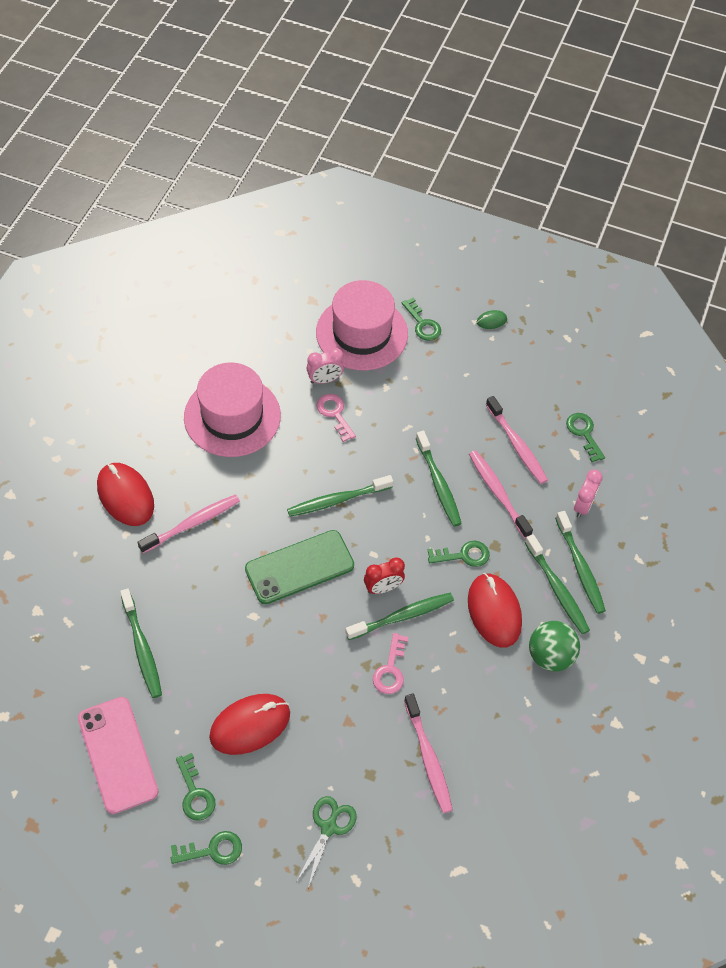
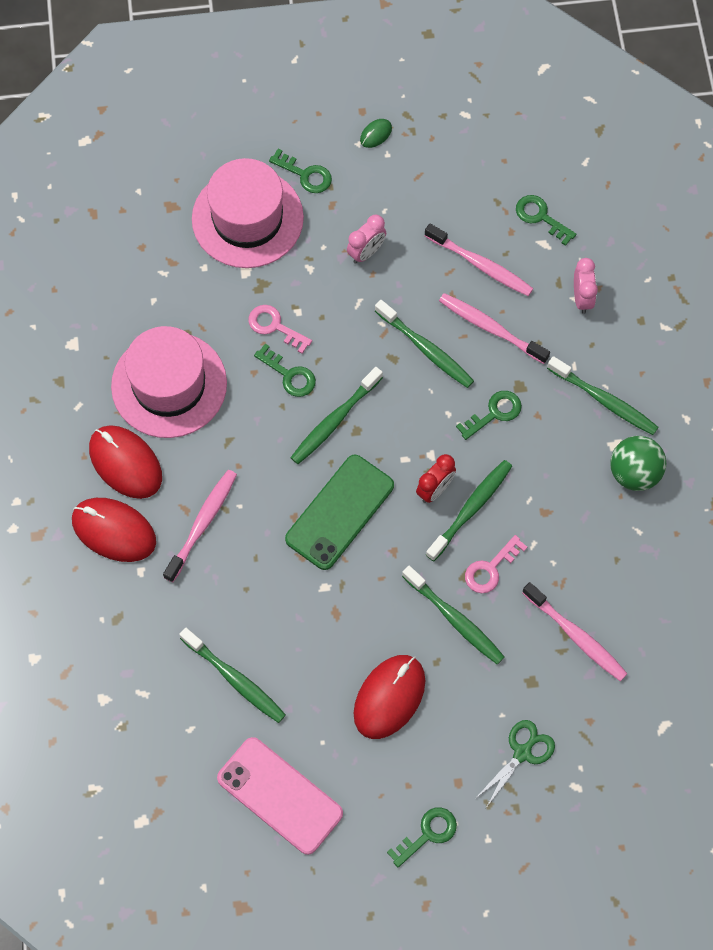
camera: 25 degrees left, 10 degrees up
(195, 793) = (377, 790): green key -> green key (289, 375)
(325, 380) = (241, 293): pink clock -> pink clock (366, 252)
(328, 827) = (522, 752): green scissors -> green scissors turned 45 degrees clockwise
(390, 669) = (491, 568): pink key -> pink key turned 60 degrees clockwise
(494, 611) = (556, 456): red mouse -> red mouse (125, 463)
(580, 567) = (614, 366): green toothbrush -> green toothbrush (455, 619)

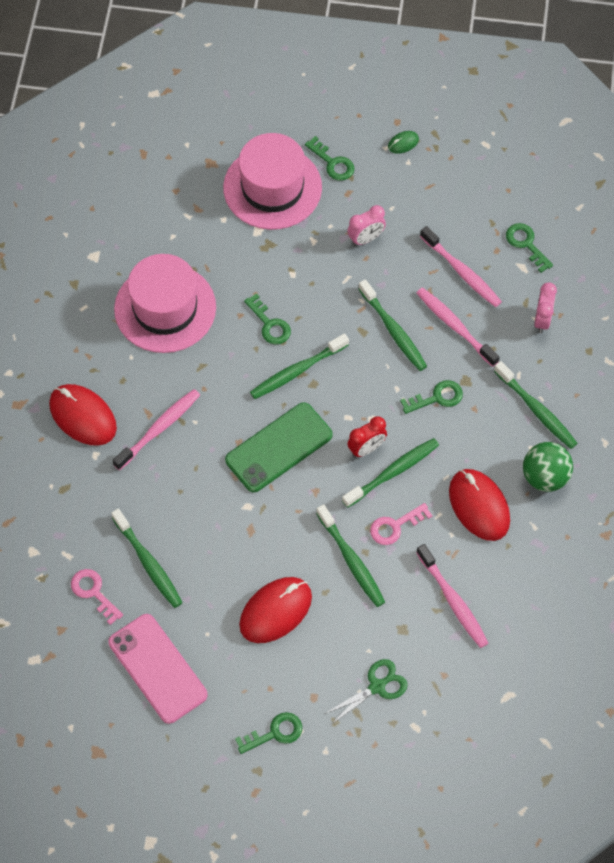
camera: 15 degrees right, 5 degrees down
(125, 463) = (109, 363): red mouse -> red mouse (479, 506)
(275, 326) = (269, 282): pink key -> pink key (94, 592)

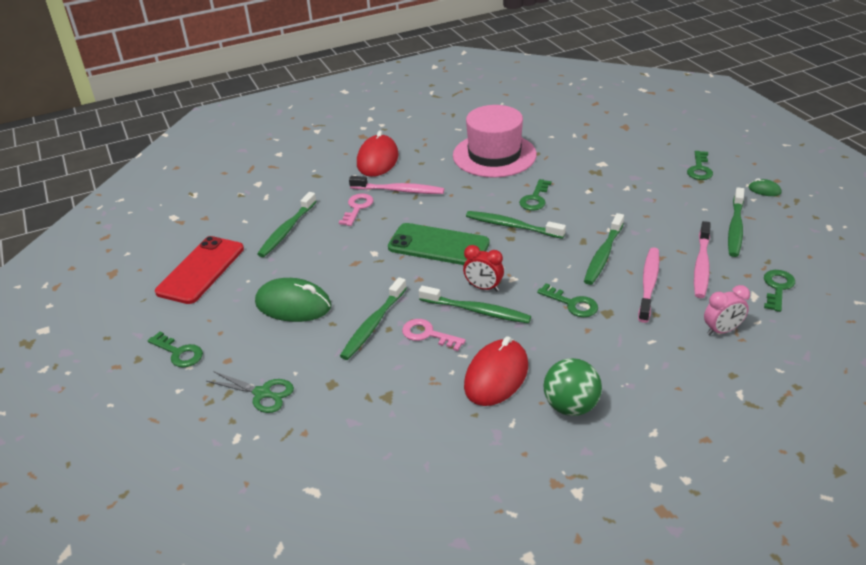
camera: 60 degrees right, 25 degrees down
(94, 592) = (244, 218): pink key -> pink key (357, 208)
(157, 668) = (201, 270): pink phone -> red phone
(272, 187) = (642, 155): pink hat -> none
(275, 611) = (293, 305): red mouse -> green mouse
(366, 239) = (661, 208): pink clock -> none
(453, 601) = (385, 403): pink toothbrush -> none
(537, 410) = (631, 368): green toothbrush -> green toothbrush (735, 228)

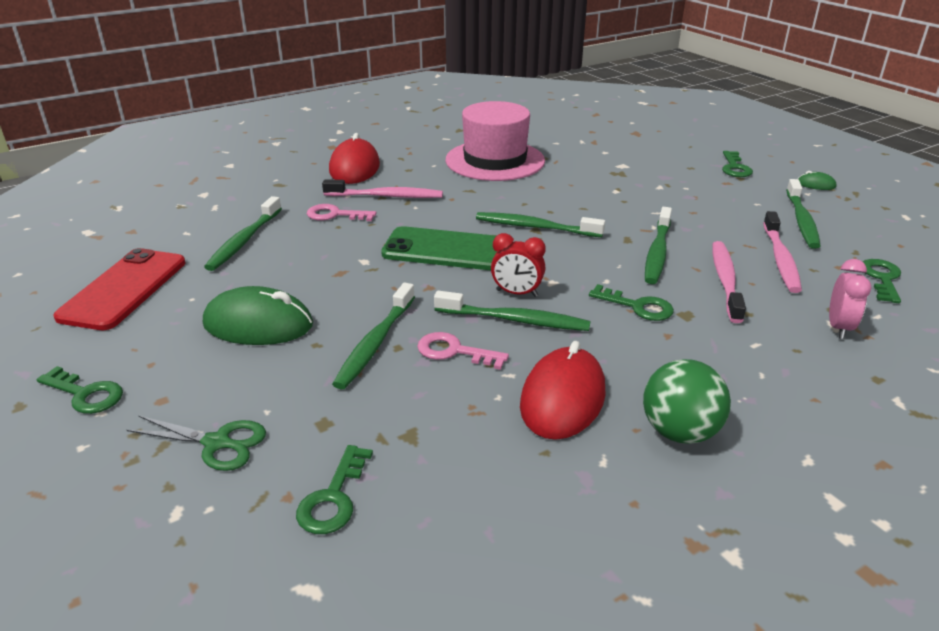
camera: 10 degrees left, 5 degrees down
(357, 208) = (335, 215): pink key -> pink key turned 90 degrees counterclockwise
(535, 198) = (555, 199): green key -> green key (333, 498)
(722, 330) = (838, 327): pink clock -> pink clock turned 45 degrees counterclockwise

